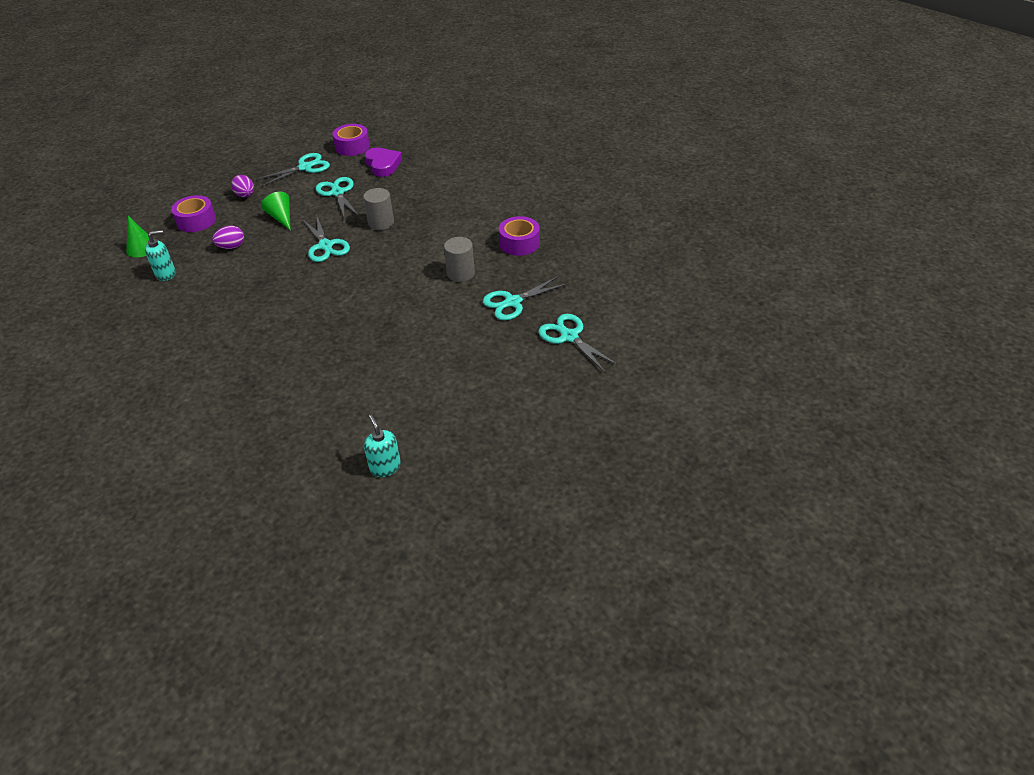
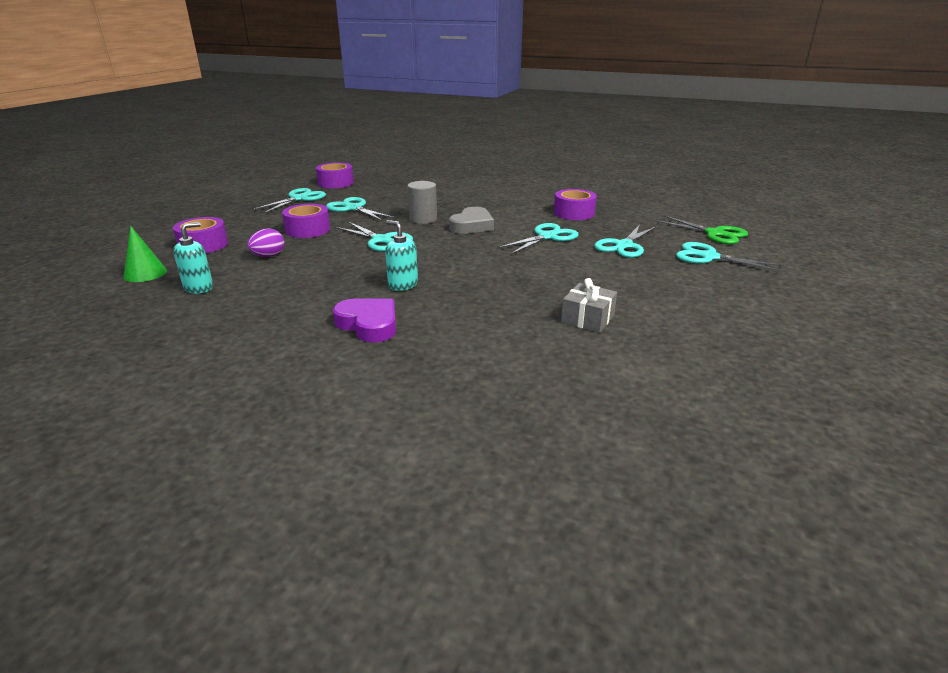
camera: 25 degrees left, 15 degrees down
(245, 195) = (249, 222): purple egg -> none
(281, 217) = (308, 230): green cone -> purple tape
(383, 165) = (380, 189): purple heart -> purple heart (369, 324)
(385, 467) = (686, 393): turquoise soap dispenser -> turquoise soap dispenser (403, 285)
(393, 381) = (587, 319): none -> grey gift
(413, 242) = (472, 225): none -> grey heart
(460, 273) = (547, 237): grey cylinder -> turquoise scissors
(615, 305) = (715, 233): none -> green scissors

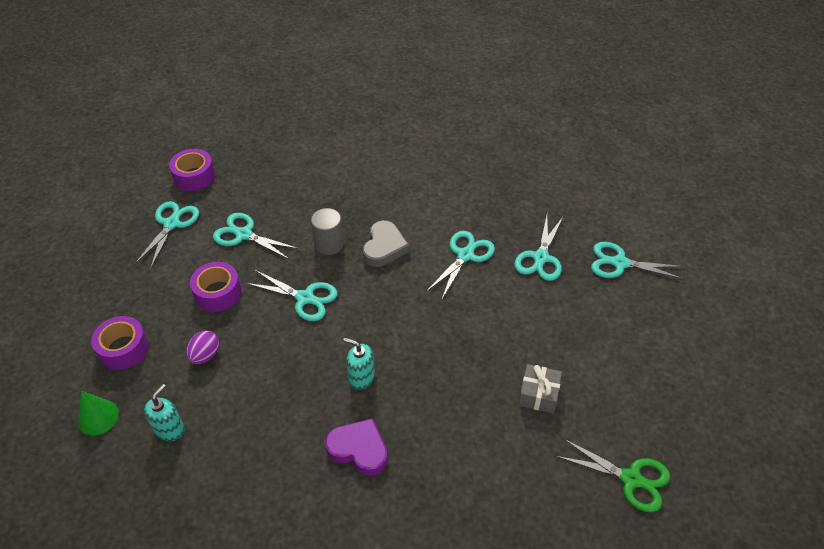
camera: 15 degrees left, 20 degrees up
(574, 213) = (477, 198): purple tape -> none
(715, 233) = (618, 215): green scissors -> green scissors (631, 479)

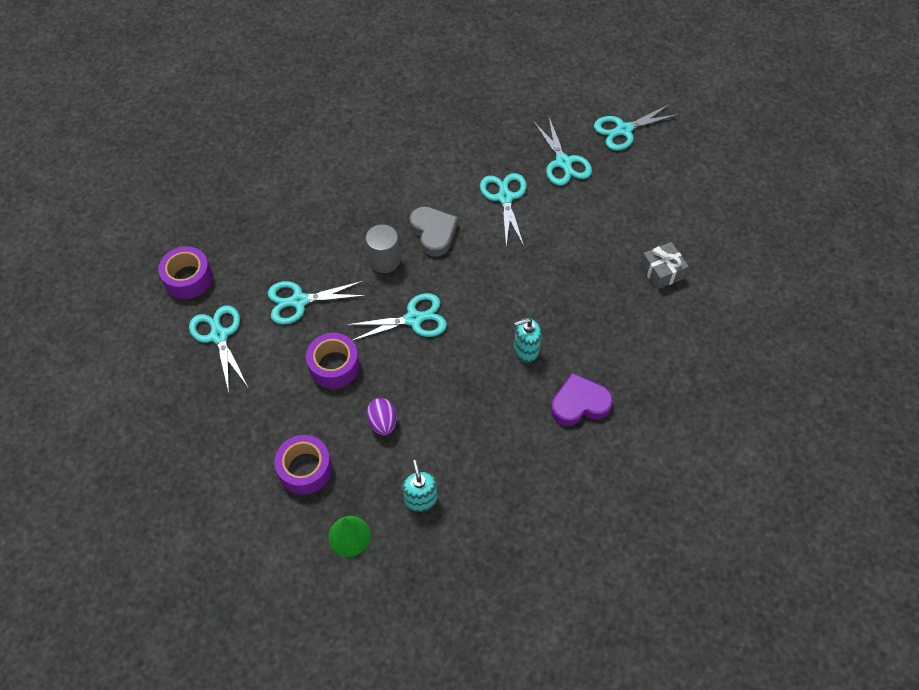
camera: 40 degrees left, 10 degrees up
(631, 479) = (772, 288): green scissors -> none

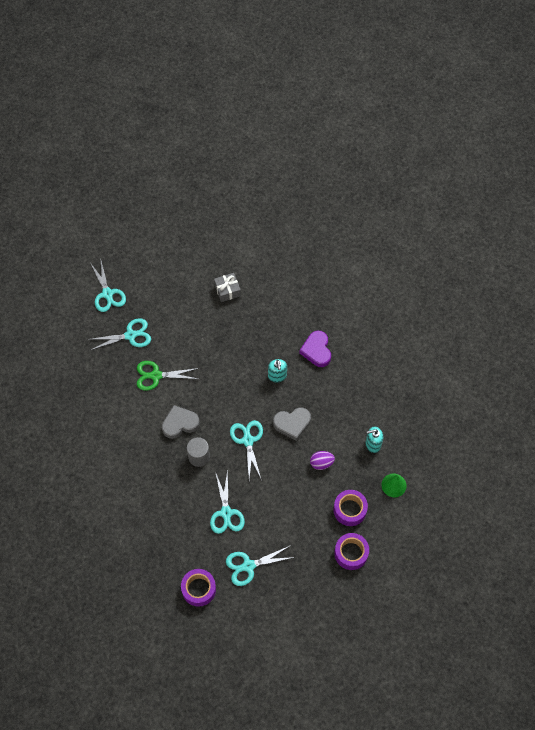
camera: 85 degrees left, 5 degrees up
(334, 366) = (278, 491): purple tape -> purple tape (351, 553)
(446, 377) = (292, 424): none -> grey heart
(505, 198) = (156, 376): turquoise scissors -> green scissors

